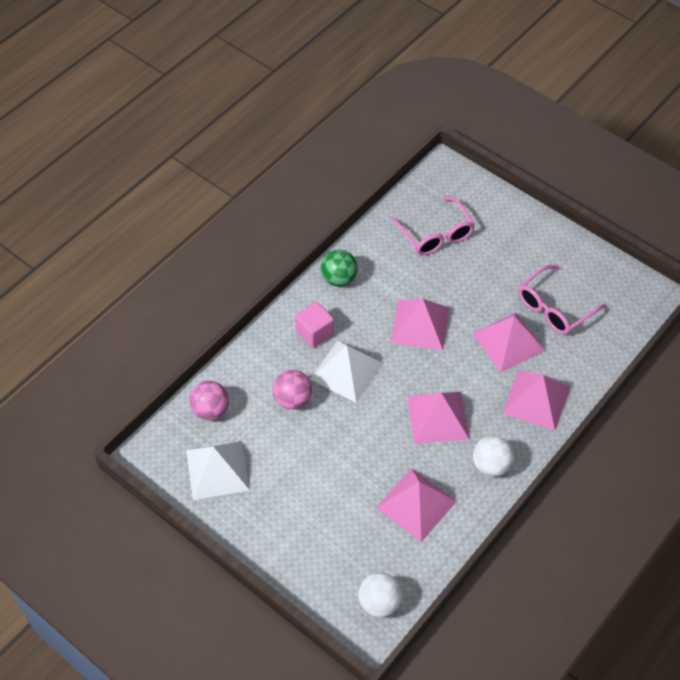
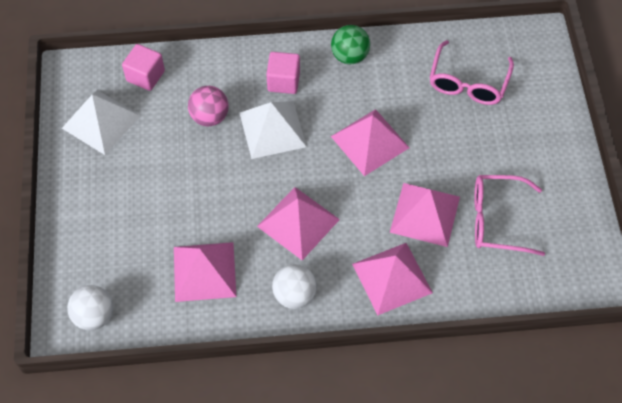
camera: 45 degrees right, 5 degrees up
(210, 410) = (145, 76): pink ball -> pink cube

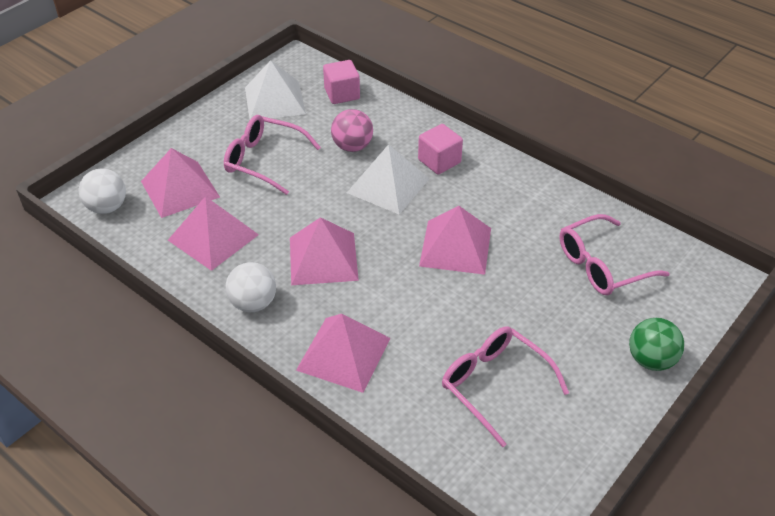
camera: 45 degrees right, 15 degrees down
(160, 180) = (264, 160): none -> pink glasses
(349, 56) = (516, 179): green ball -> green ball (651, 360)
(425, 214) = (434, 331): pink pyramid -> pink pyramid (180, 189)

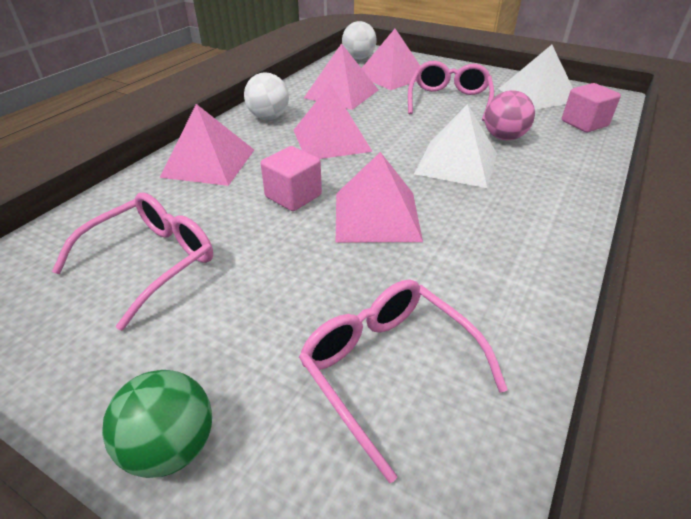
camera: 80 degrees right, 5 degrees down
(439, 161) = (524, 192): pink cube -> pink cube (293, 196)

